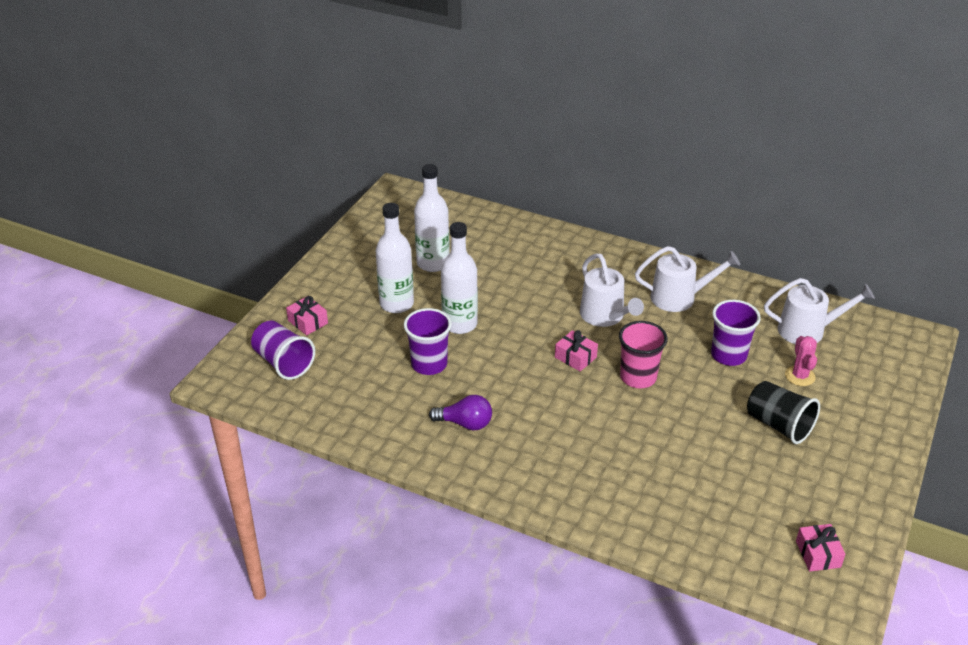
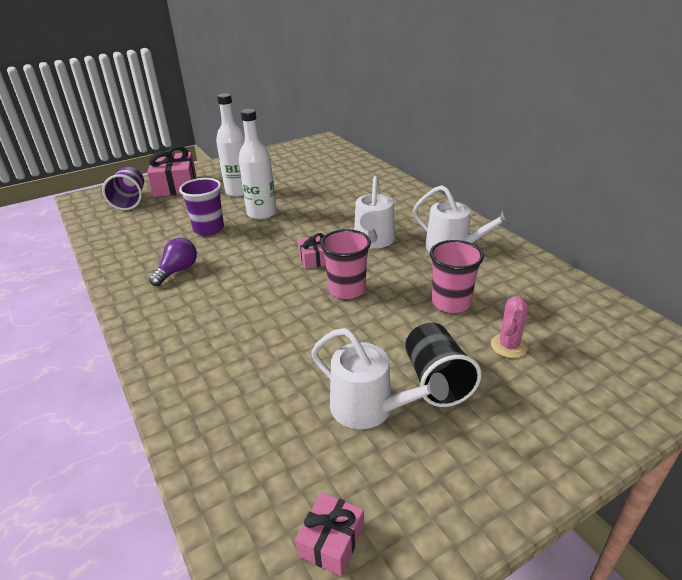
camera: 35 degrees right, 5 degrees down
(308, 322) = (175, 185): pink gift -> pink gift, size x1.89
(433, 263) = (293, 178): white bottle -> none
(465, 423) = (177, 271): purple light bulb -> purple light bulb turned 105 degrees counterclockwise
(728, 355) = (451, 303): purple cup -> pink cup
(808, 330) = (559, 311): white watering can -> white watering can (370, 409)

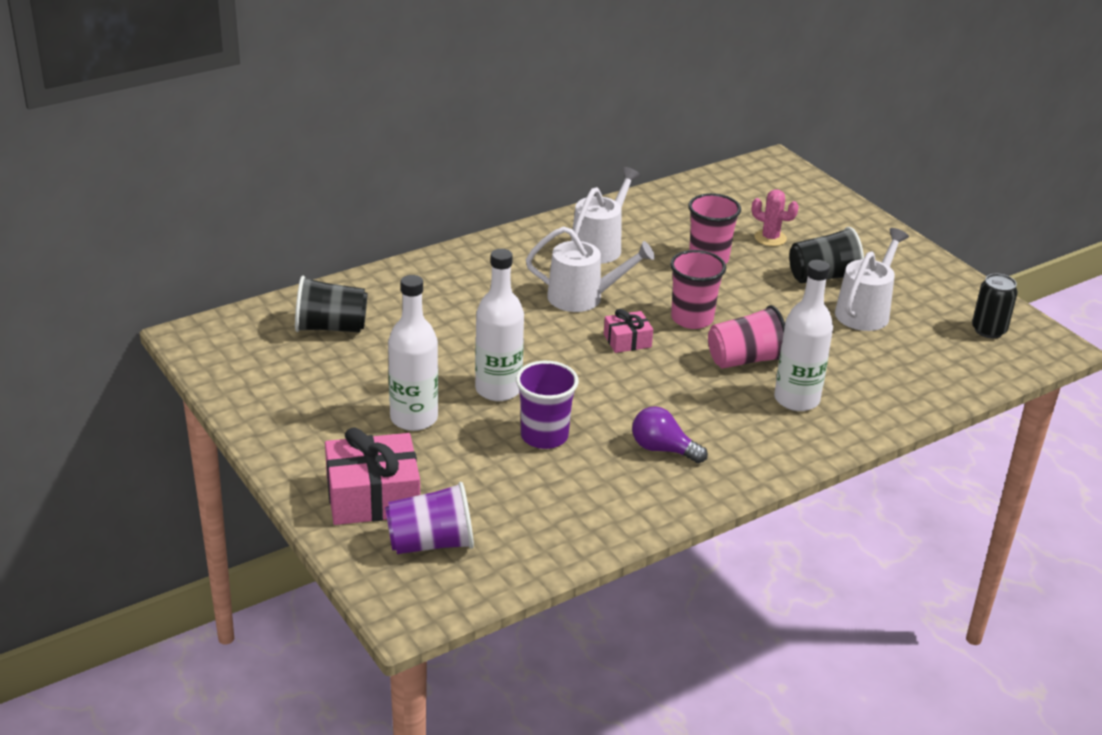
camera: 95 degrees left, 0 degrees up
(219, 341) = (796, 399): none -> white bottle
(283, 315) = (745, 360): none -> pink cup
(331, 167) = (331, 327): none -> black cup
(331, 541) = (988, 330): pink gift -> black can

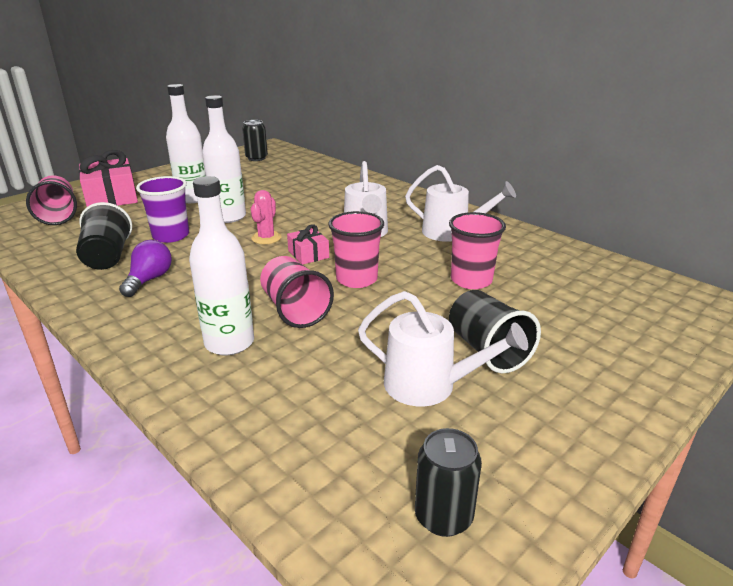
camera: 80 degrees right, 5 degrees down
(255, 354) = (256, 158): none -> black can
(331, 327) = (290, 169): black cup -> black cup (107, 257)
(431, 543) = (58, 215): purple cup -> pink cup
(770, 238) = (545, 312): pink cactus -> pink cactus (266, 238)

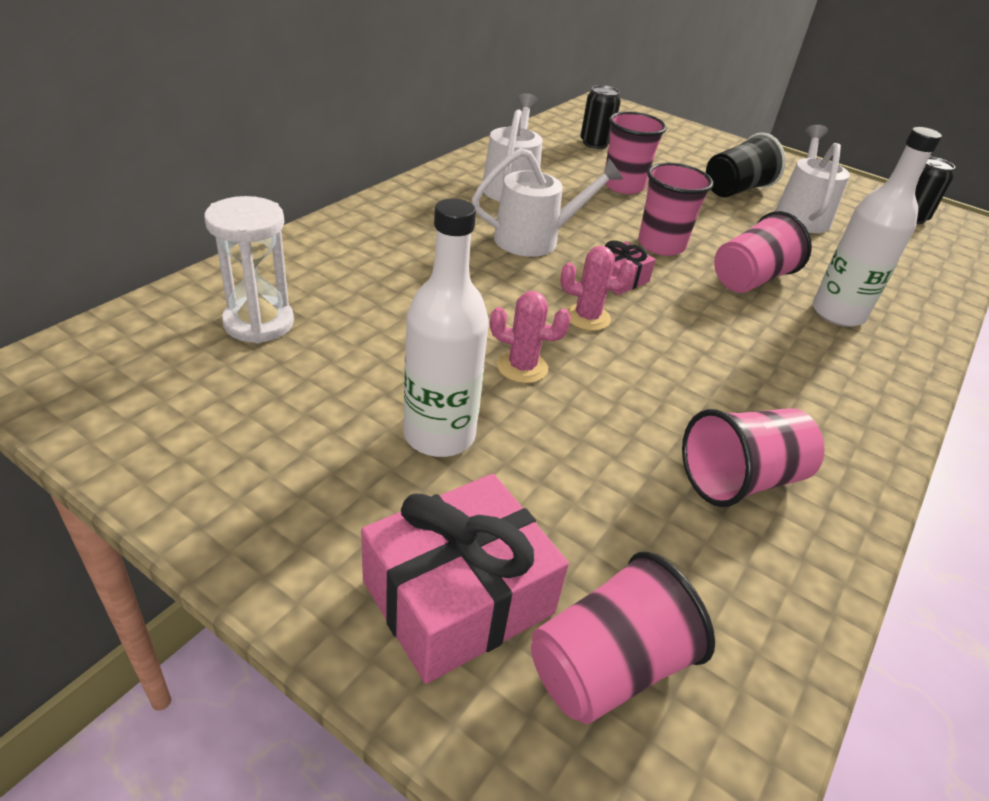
camera: 105 degrees left, 10 degrees up
(107, 257) = (741, 479): black cup -> pink cup
(149, 280) = (772, 406): purple light bulb -> none
(171, 236) = (626, 421): purple cup -> none
(229, 217) = (522, 367): white bottle -> pink cactus
(256, 158) = (147, 382): black can -> black can (595, 143)
(289, 171) = (259, 323): none -> white hourglass

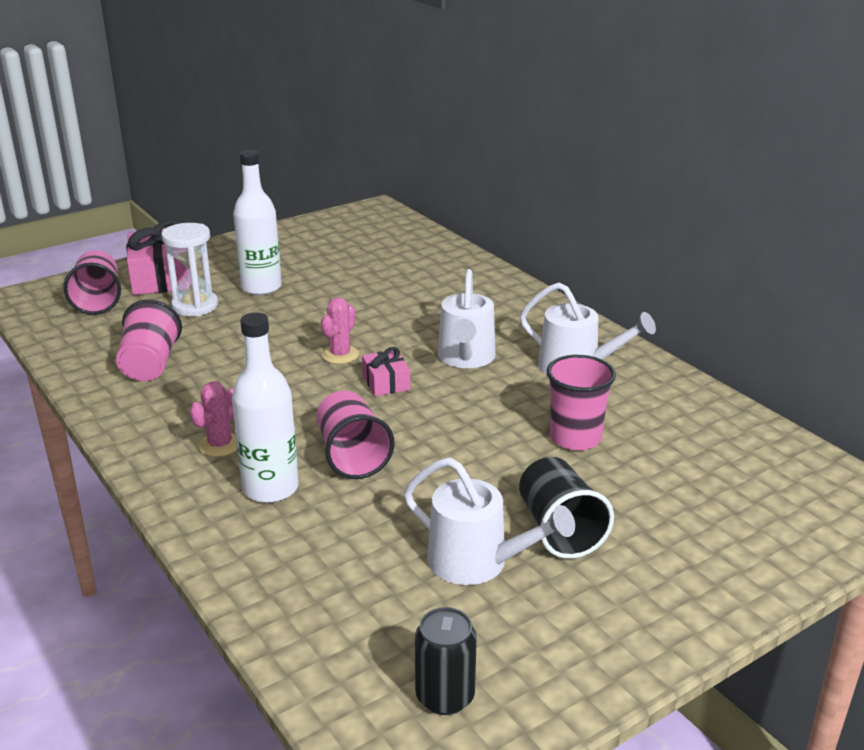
camera: 115 degrees right, 10 degrees down
(259, 323) = (393, 253): white hourglass -> white hourglass (195, 306)
(522, 367) = (300, 320): pink cactus -> pink cactus (220, 445)
(595, 143) = (706, 451): black can -> none
(661, 245) = (435, 423): pink cup -> none

